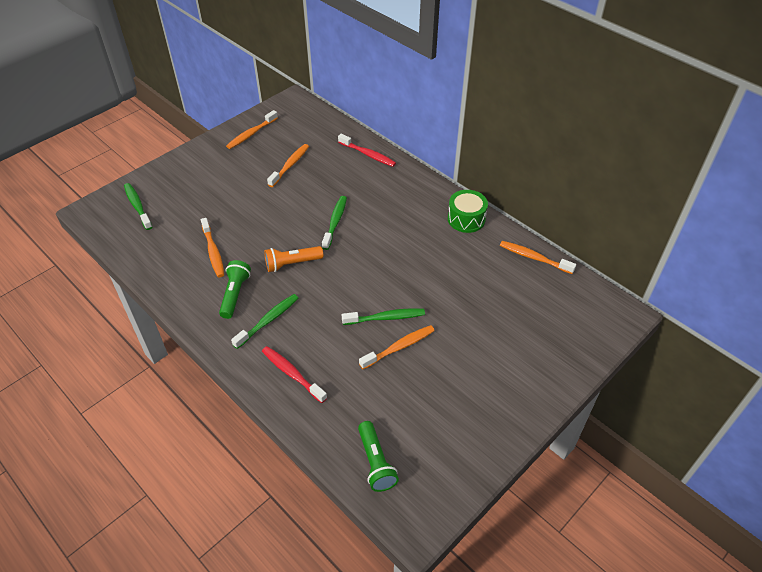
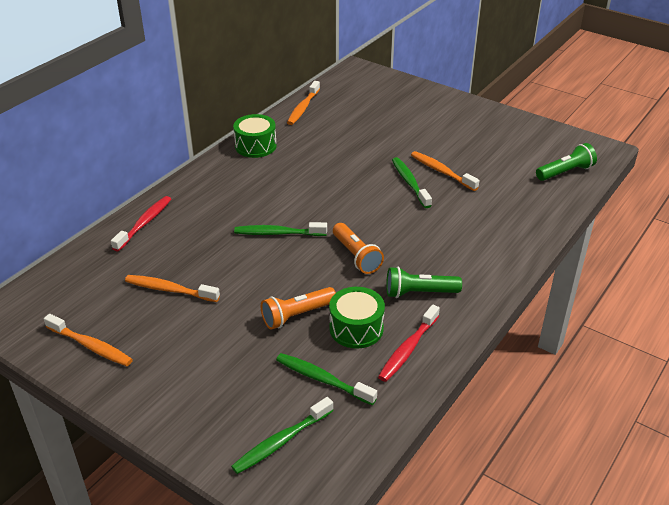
camera: 100 degrees left, 10 degrees down
(213, 252) = (356, 328): orange toothbrush -> green drum
(239, 223) = (297, 315): none -> orange flashlight
(268, 320) = (446, 259): green toothbrush -> green toothbrush (322, 379)
(292, 374) = (504, 231): red toothbrush -> red toothbrush (408, 349)

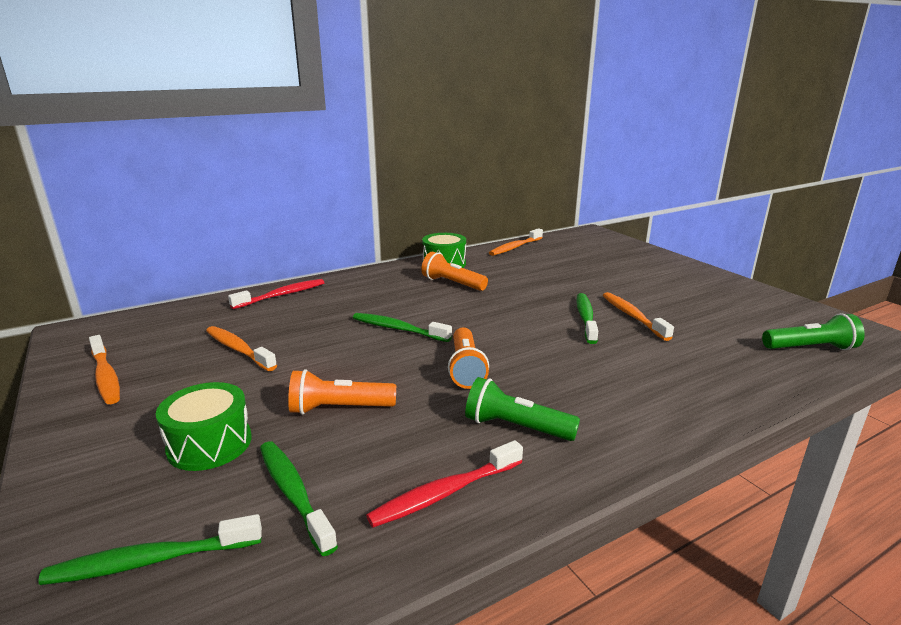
camera: 25 degrees right, 15 degrees down
(282, 170) = (452, 283): none -> orange flashlight
(356, 328) = (396, 444): green drum -> green drum (209, 444)

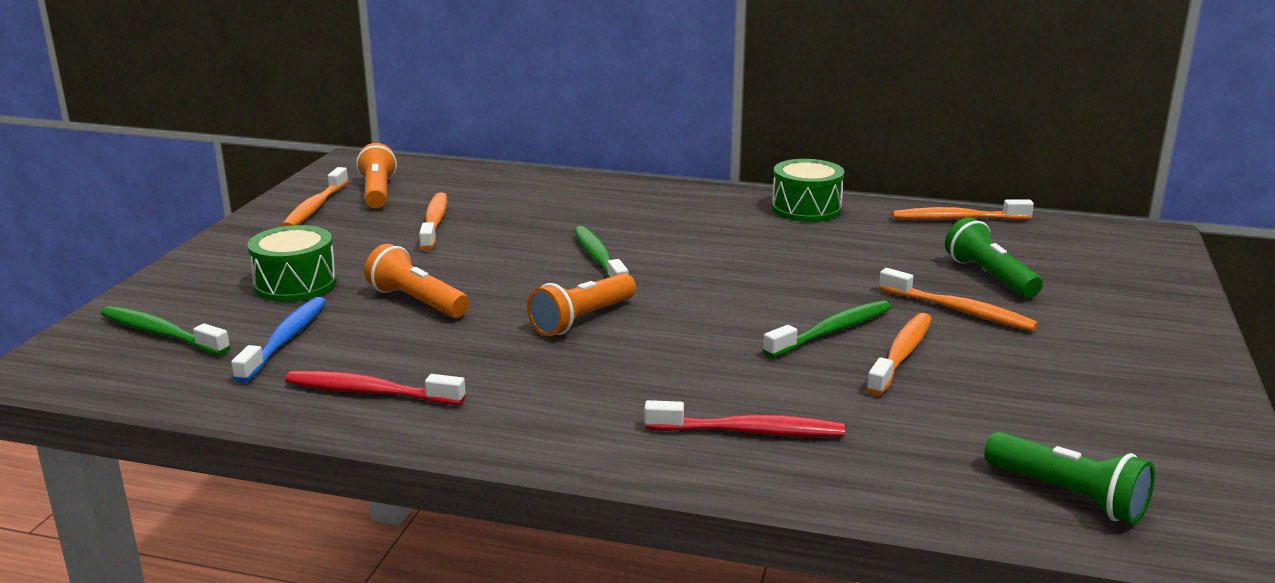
camera: 45 degrees right, 0 degrees up
(282, 295) = (561, 186): red toothbrush -> red toothbrush (749, 432)
(293, 493) = (285, 340): green toothbrush -> blue toothbrush
(452, 283) = (761, 235): orange flashlight -> orange flashlight (377, 192)
(515, 427) = (516, 382): green flashlight -> green flashlight (989, 276)
(606, 287) = (959, 311): none -> orange toothbrush

